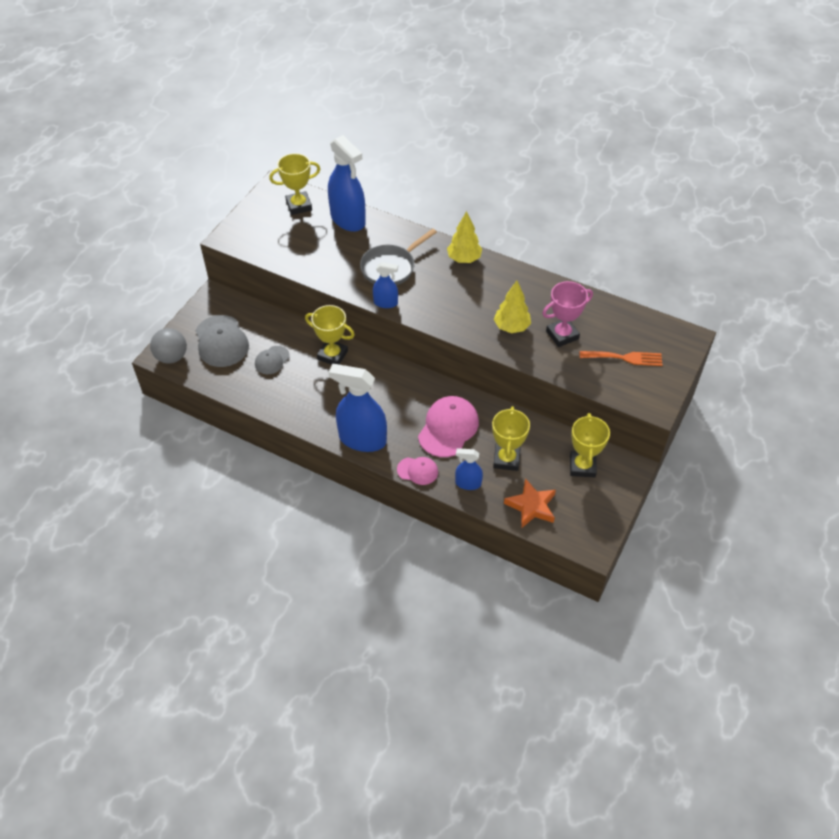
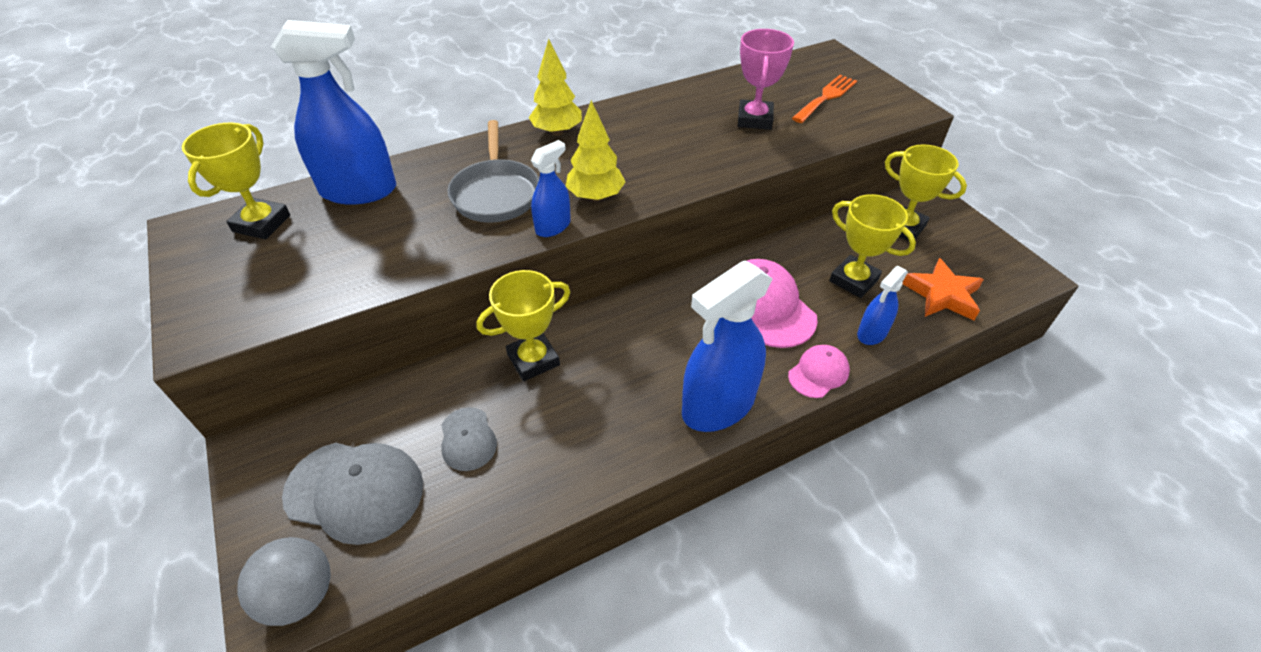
camera: 55 degrees left, 5 degrees down
(511, 327) = (707, 147): yellow tree -> yellow tree (595, 197)

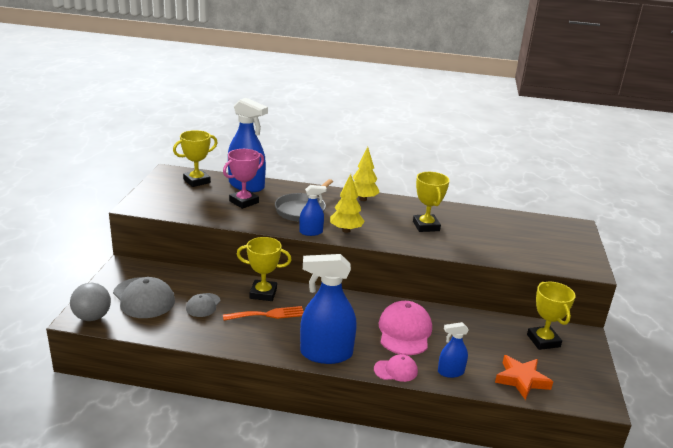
camera: 35 degrees right, 20 degrees down
(754, 119) = (478, 235): pink trophy -> pink trophy (244, 202)
(826, 97) = (540, 243): orange fork -> orange fork (268, 314)
(853, 280) = (473, 347): yellow trophy -> yellow trophy (426, 226)

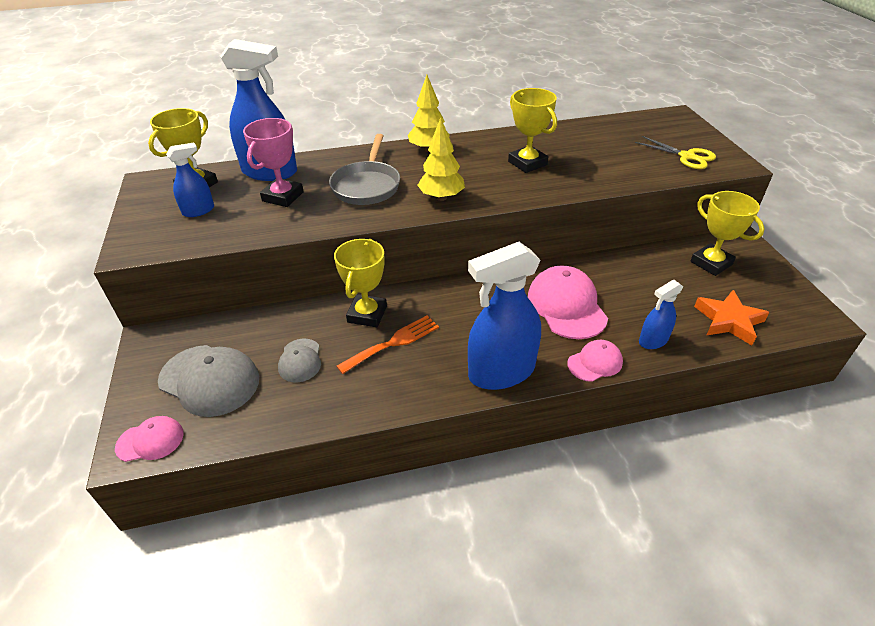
camera: 20 degrees left, 15 degrees up
(92, 317) = (150, 441): grey ball -> pink cap
(263, 293) = (367, 314): yellow trophy -> yellow trophy turned 60 degrees counterclockwise
(311, 232) = (401, 214): blue spray bottle -> blue spray bottle (198, 211)
(555, 254) = (686, 156): none -> yellow scissors

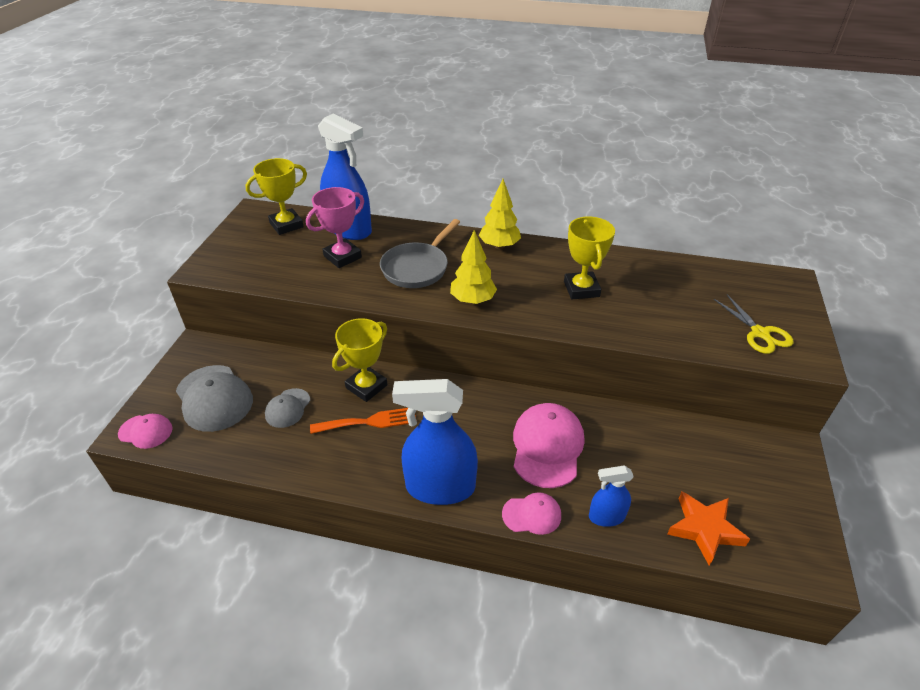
camera: 25 degrees right, 0 degrees up
(198, 211) = (271, 250): blue spray bottle -> none
(711, 263) = (735, 458): yellow trophy -> none

